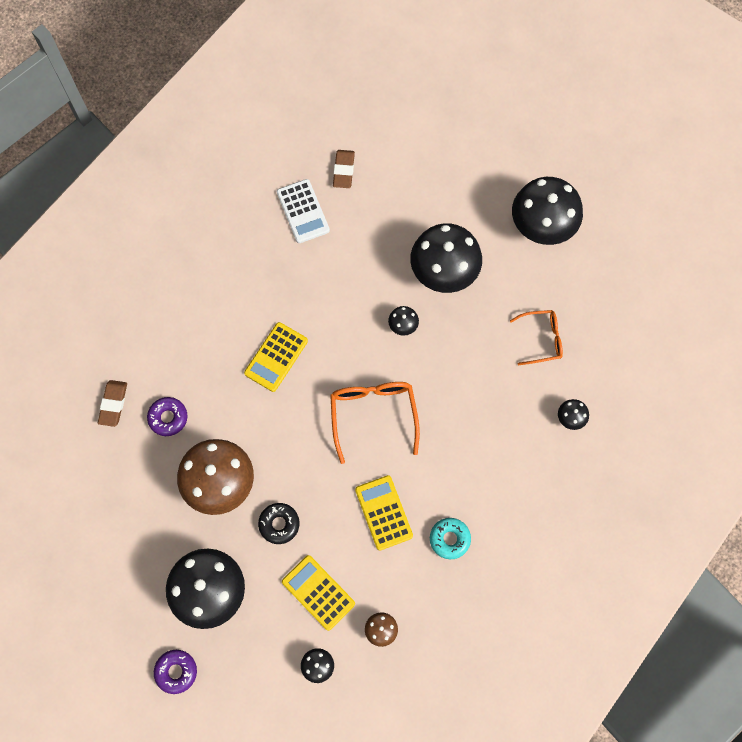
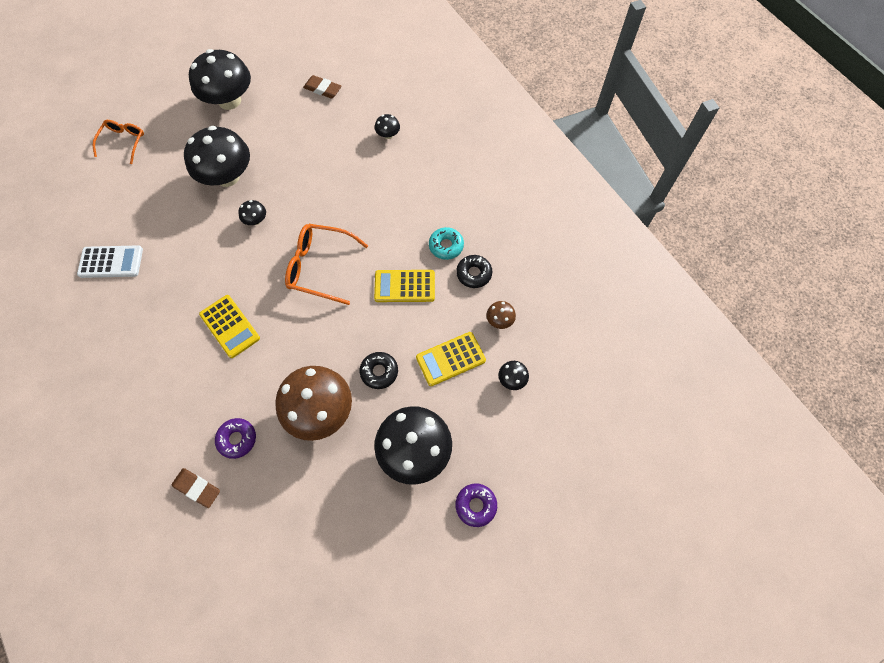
camera: 70 degrees left, 5 degrees down
(343, 170) = (95, 219): brown eraser -> brown eraser (323, 89)
(427, 582) = (474, 274): none -> black donut
(541, 339) = (318, 132): orange glasses -> orange glasses (123, 142)

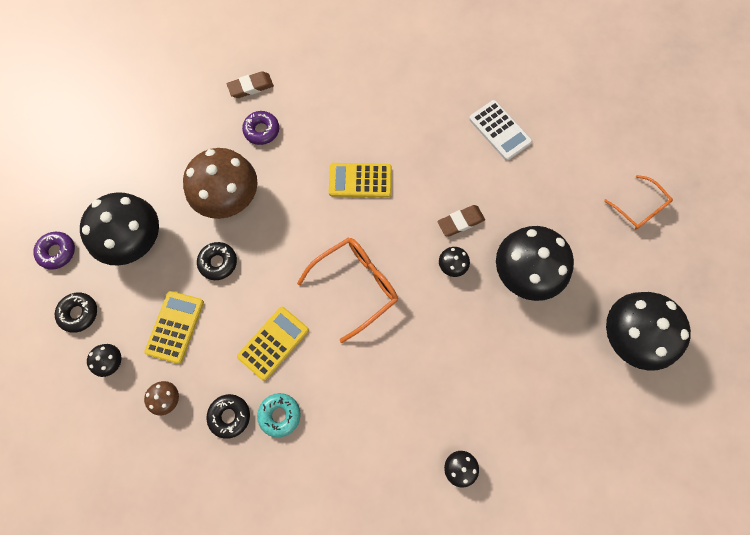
camera: 130 degrees right, 5 degrees up
(111, 262) = (500, 130): white calculator -> white calculator turned 75 degrees counterclockwise
(323, 89) = (578, 446): brown eraser -> brown eraser (460, 222)
(503, 437) = (79, 313): none -> black donut

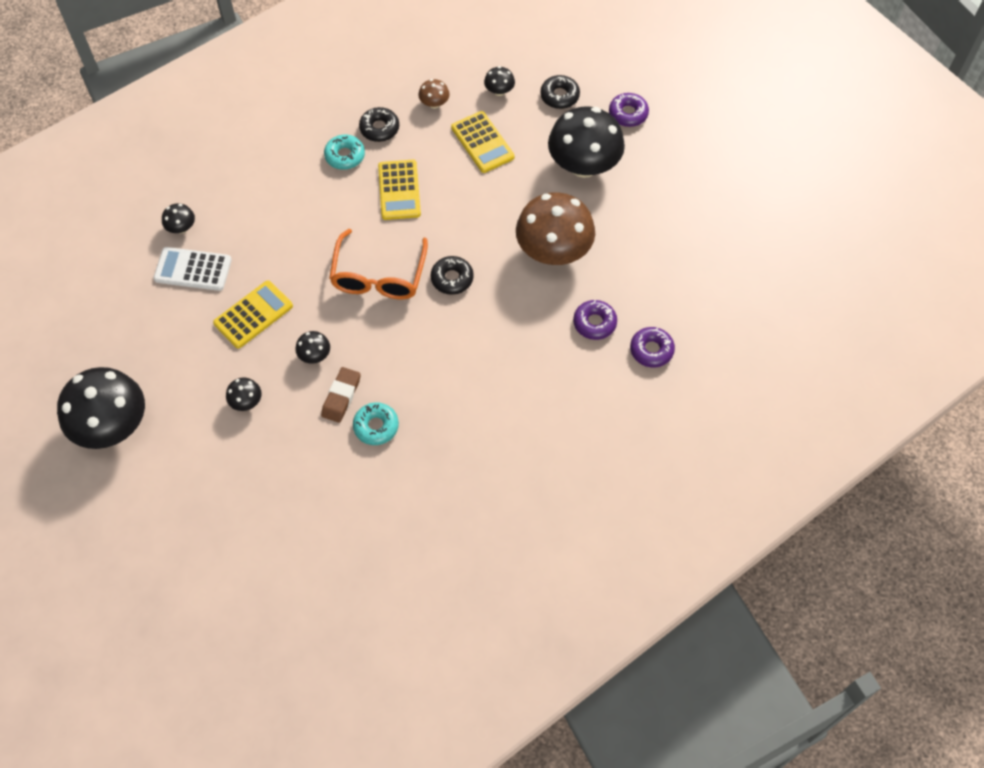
camera: 135 degrees right, 10 degrees down
(218, 262) = (503, 203): black donut -> black donut (452, 278)
(251, 87) = (651, 350): brown eraser -> purple donut
(360, 180) = (463, 356): yellow calculator -> yellow calculator (253, 315)
(457, 184) = (376, 426): none -> turquoise donut
(500, 130) = (384, 513): white calculator -> white calculator (193, 269)
(525, 273) = (246, 402): black mushroom -> black mushroom, size x0.42
(639, 208) = (184, 552): orange glasses -> none

